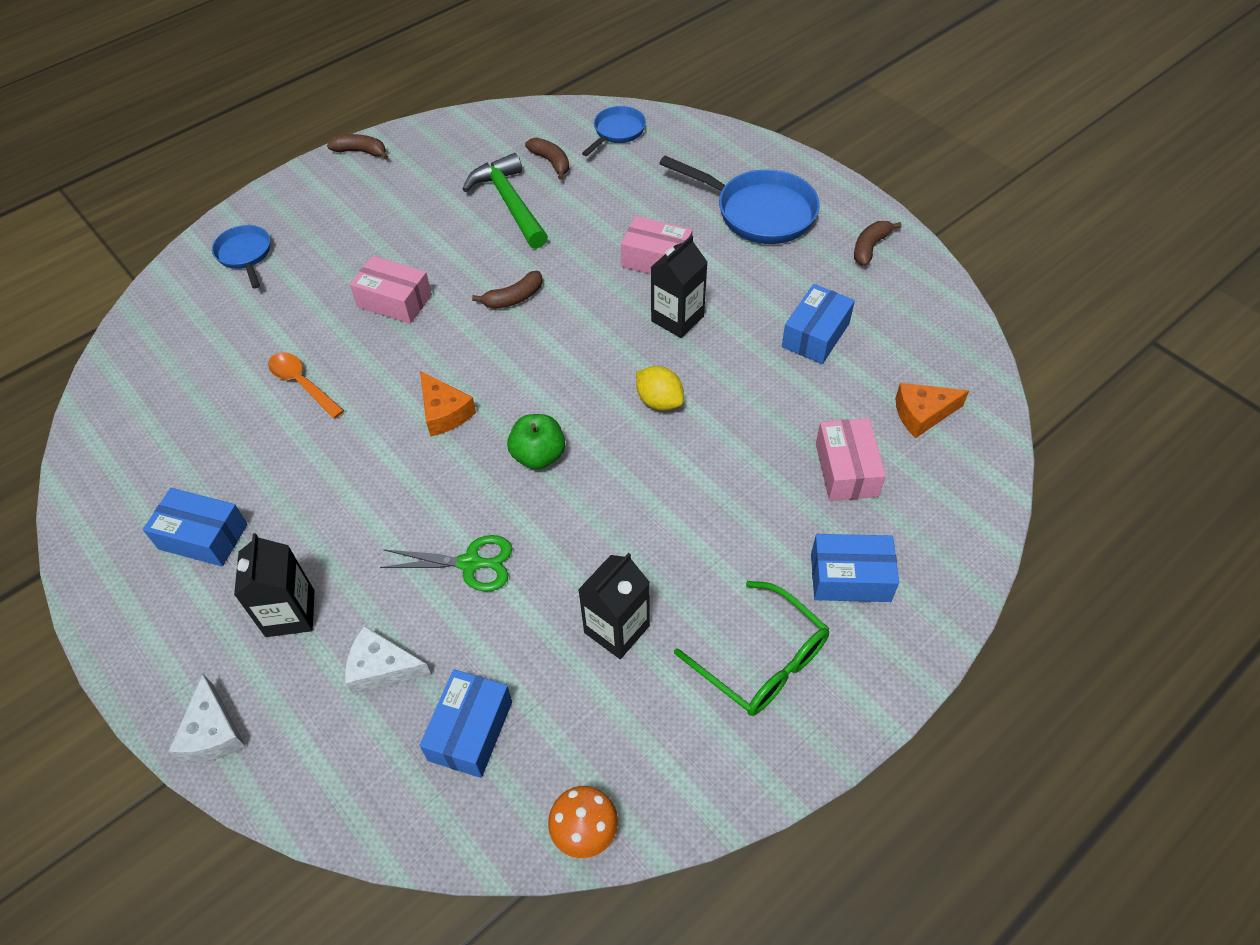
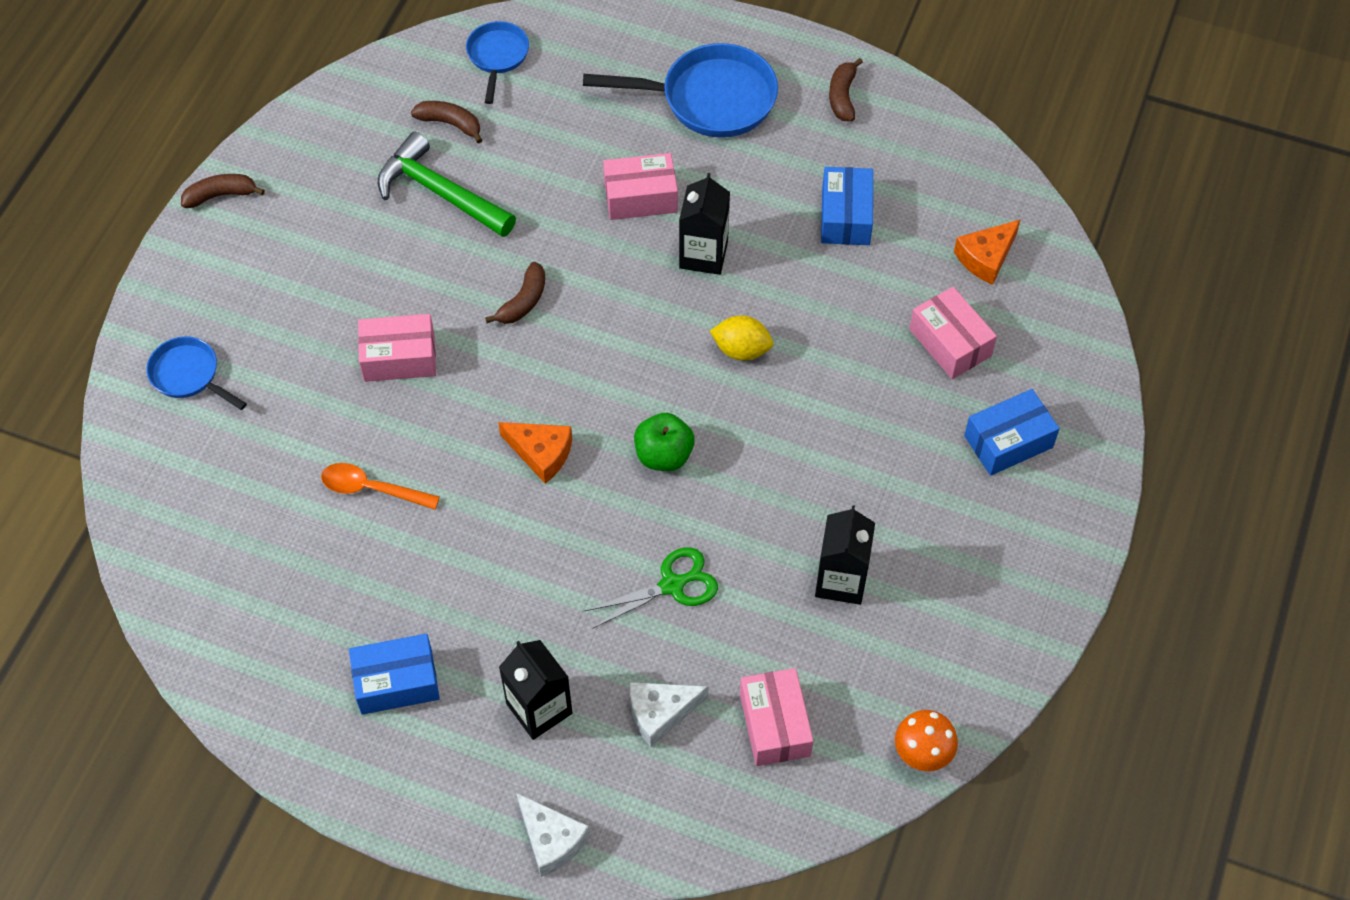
camera: 30 degrees left, 5 degrees up
(470, 730) = (774, 725): blue box -> pink box
(762, 661) = (978, 548): green glasses -> none

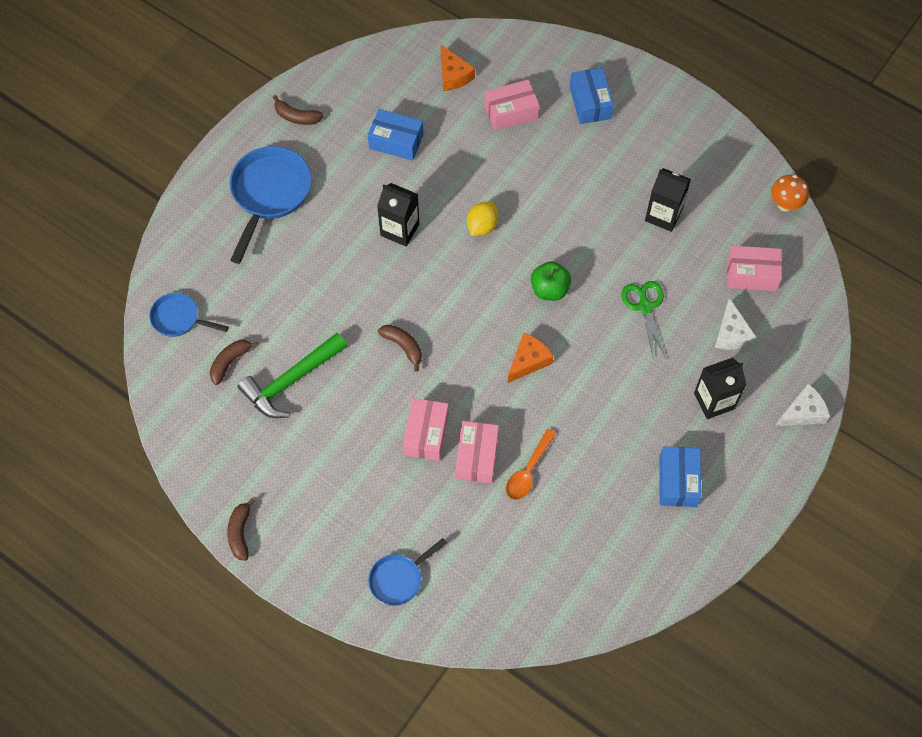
camera: 75 degrees left, 5 degrees up
(640, 197) = (339, 255): pink box -> pink box (477, 457)

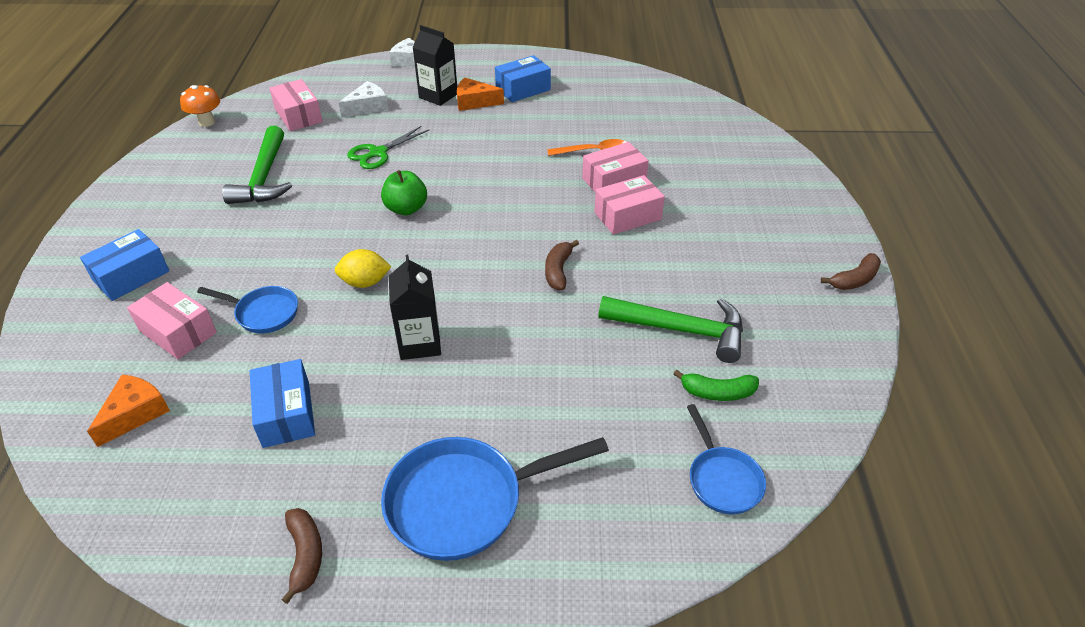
camera: 125 degrees left, 20 degrees down
(230, 362) = (717, 392): brown banana -> green banana
(399, 579) = (760, 175): blue pan -> blue pan (263, 313)
(528, 361) = (494, 191): orange cheese -> orange cheese (474, 102)
(663, 215) = (264, 177): black carton -> green hammer

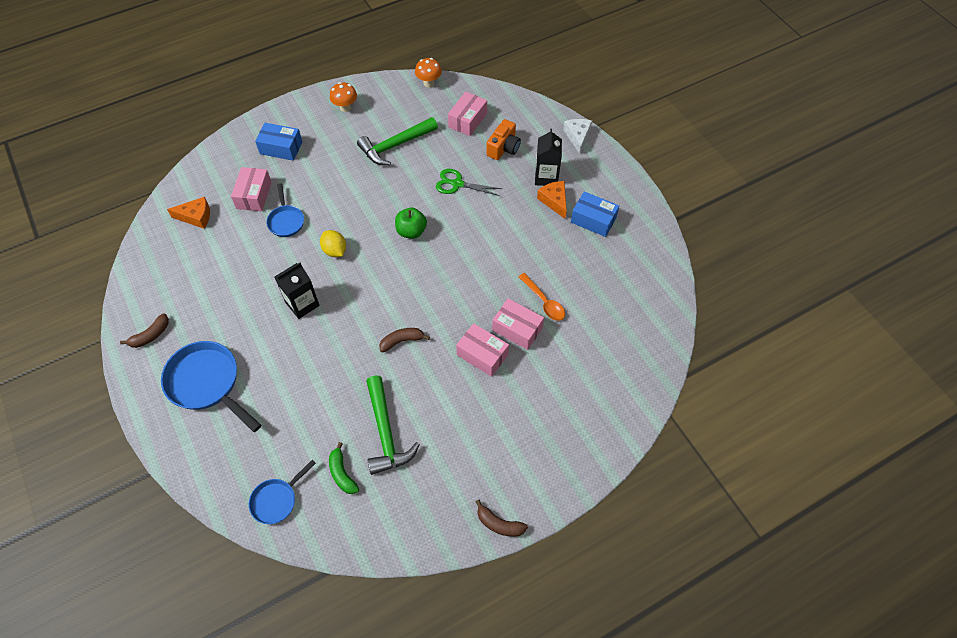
camera: 60 degrees right, 15 degrees up
(148, 196) = (345, 107): none -> orange mushroom
(286, 414) = (225, 276): blue box -> none
(368, 107) = (503, 148): white cheese -> orange camera

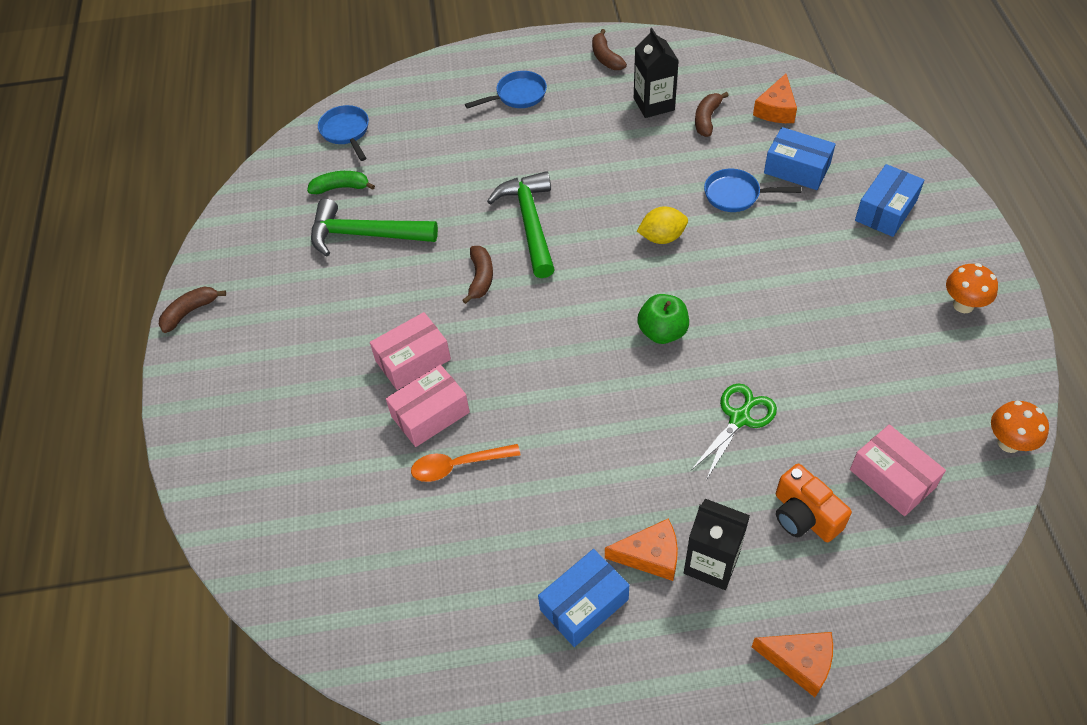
camera: 115 degrees right, 5 degrees down
(207, 383) = (517, 95): blue pan -> blue pan, size x0.57
(213, 253) = (707, 119): none -> brown banana
(254, 195) = (796, 169): pink box -> blue box
(302, 304) = (588, 190): black carton -> black carton (654, 104)
(395, 145) = (853, 353): green hammer -> green hammer (530, 223)
(577, 137) = (800, 662): white cheese -> orange cheese

